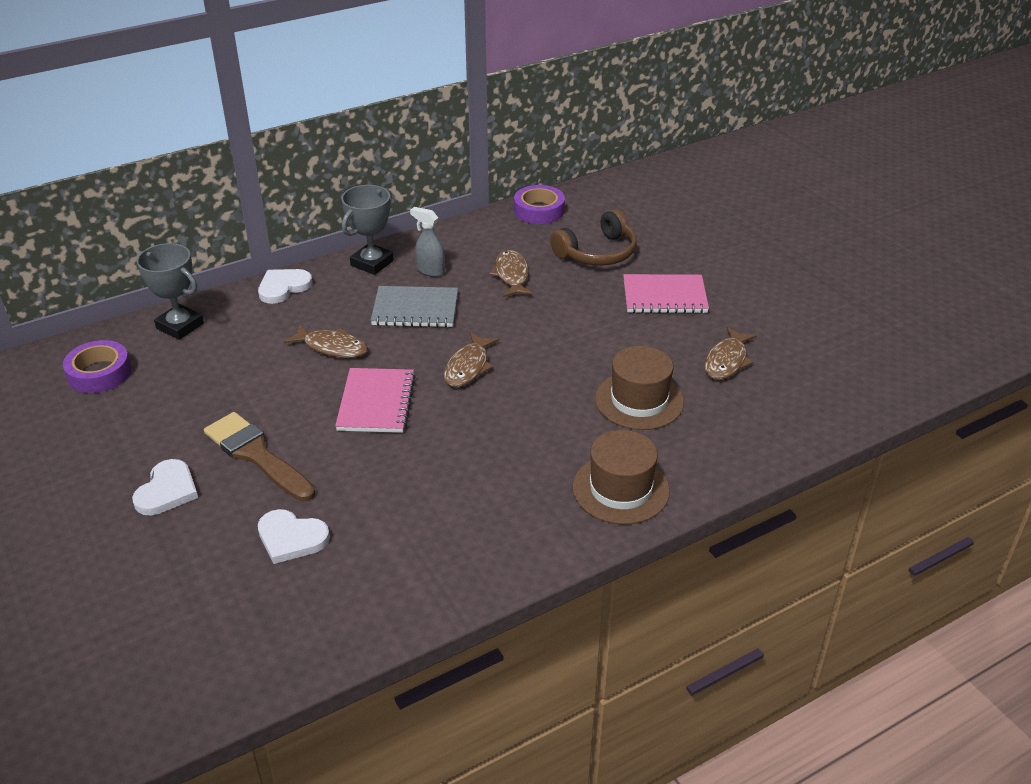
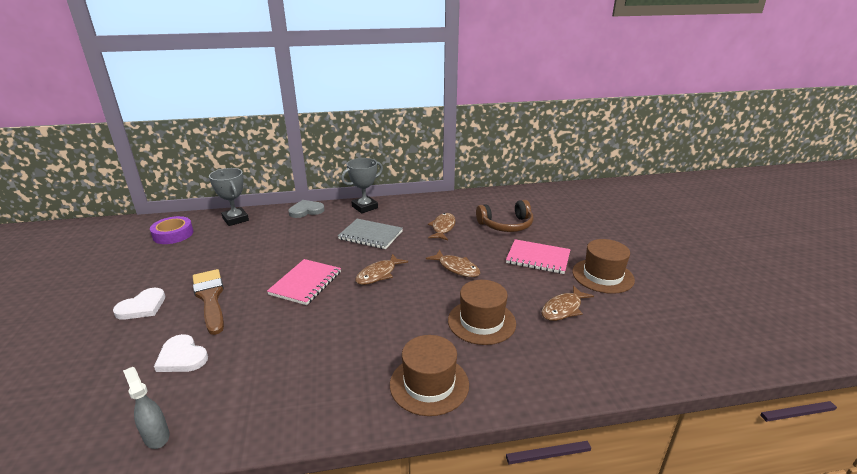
camera: 20 degrees right, 10 degrees down
(283, 287) = (306, 210): white heart -> grey heart
(332, 347) = (306, 246): brown fish -> brown fish (456, 268)
(430, 271) = (395, 217): grey spray bottle -> grey spray bottle (156, 436)
(539, 210) = (482, 197): purple tape -> none
(754, 305) = (602, 276): none -> brown hat

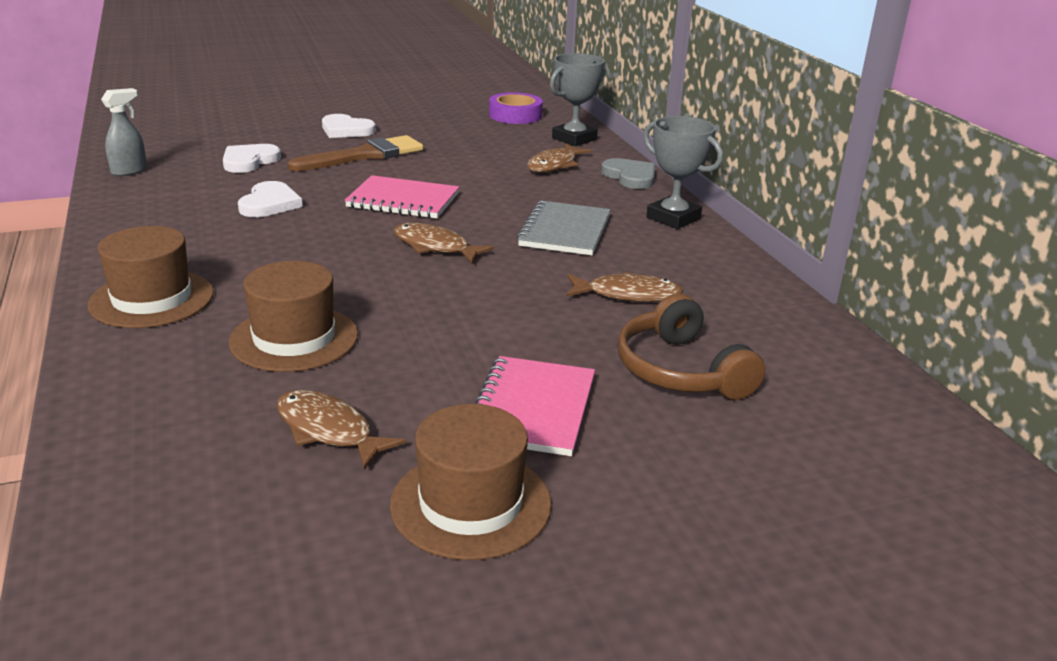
camera: 80 degrees right, 0 degrees up
(284, 340) = (269, 203): none -> white heart
(456, 268) = (468, 312): brown fish -> brown fish (554, 165)

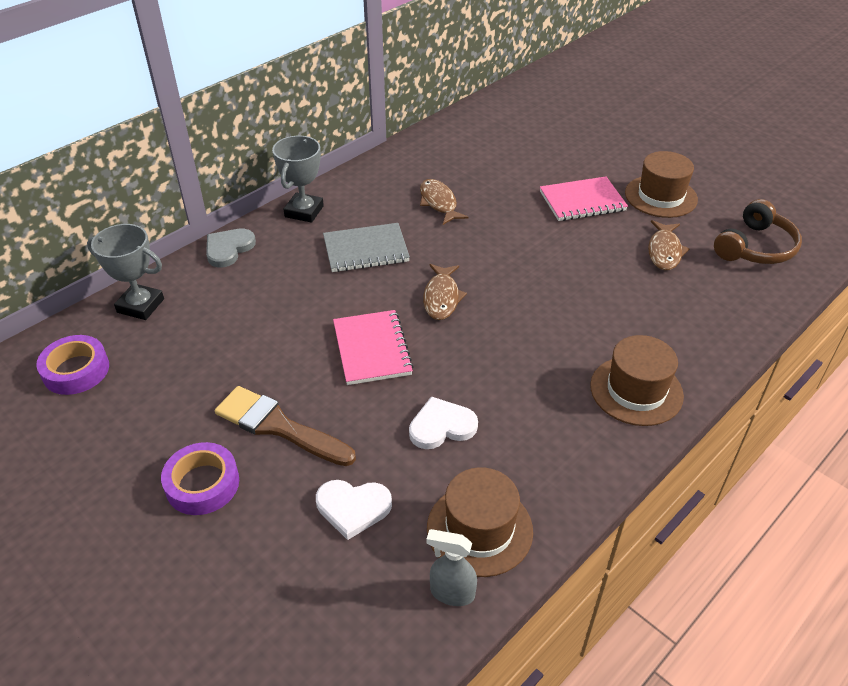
camera: 115 degrees left, 15 degrees up
(294, 338) = (609, 302): brown hat -> brown hat (479, 529)
(346, 130) = (202, 484): white heart -> purple tape
(554, 165) = (225, 295): brown fish -> none
(680, 370) = (505, 170): brown headphones -> brown headphones (755, 247)

